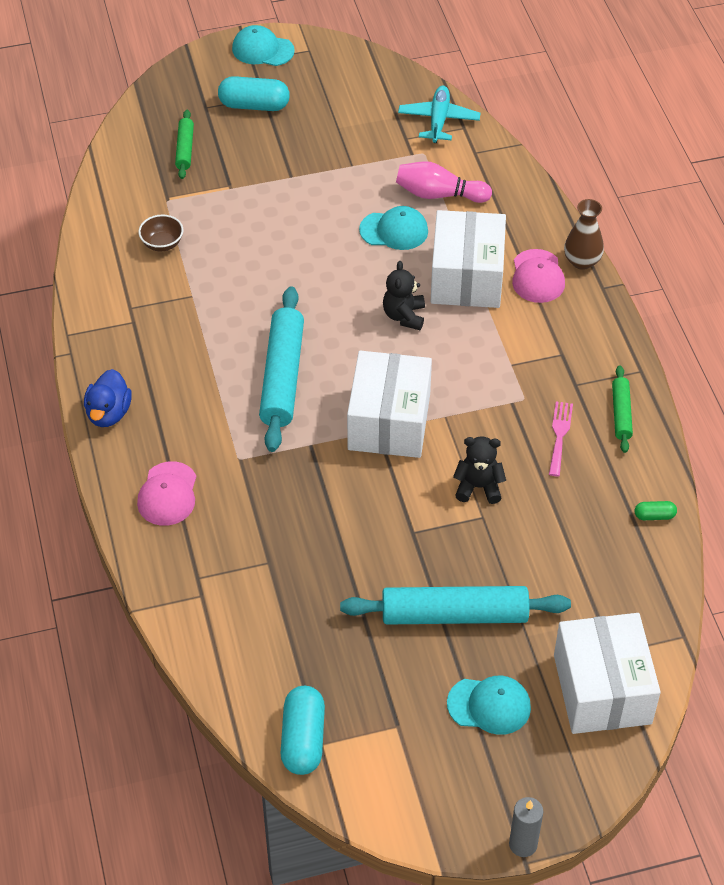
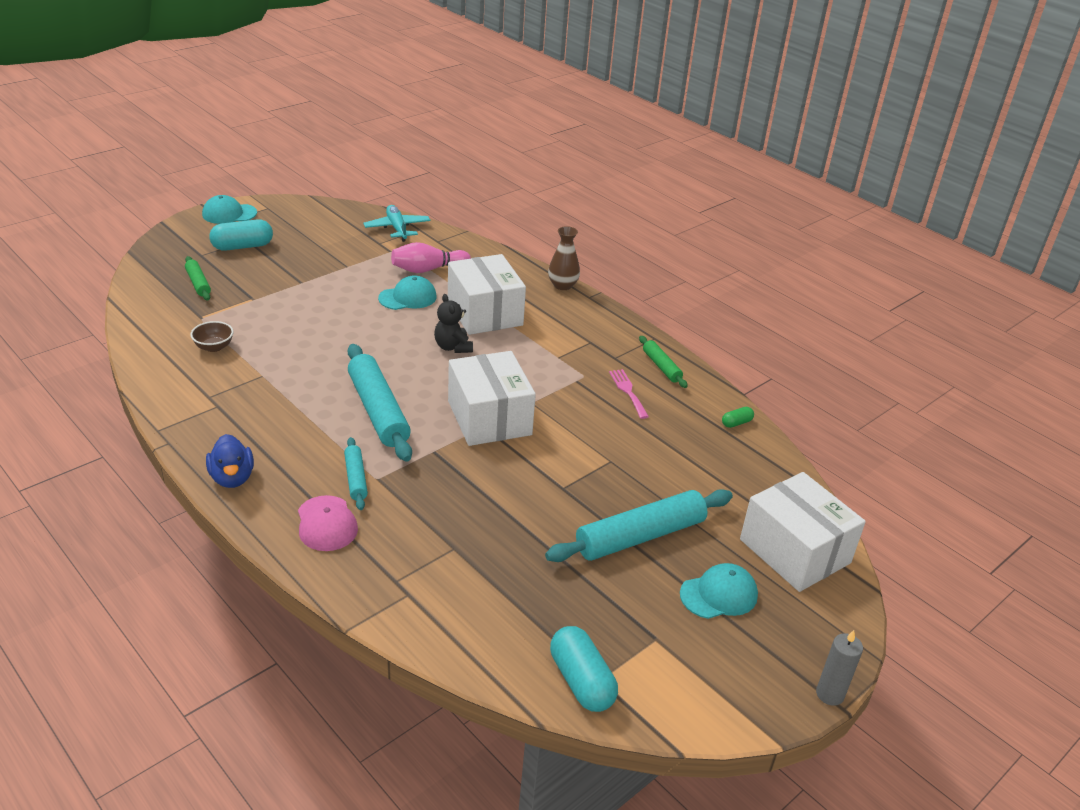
camera: 30 degrees left, 15 degrees down
(219, 452) = (356, 478): none -> turquoise rolling pin
(478, 487) = (592, 441): black teddy bear -> none
(537, 276) = (537, 301): pink cap -> none

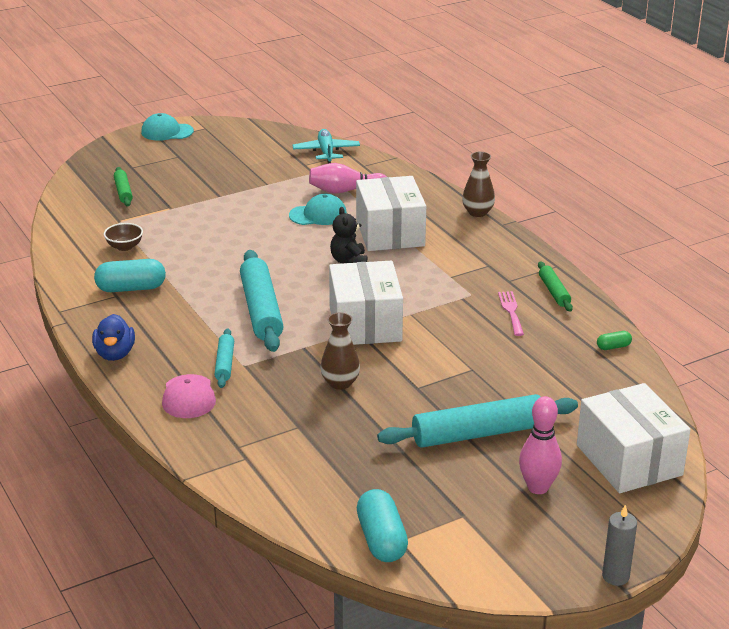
camera: 15 degrees right, 5 degrees down
(242, 246) = (172, 161): turquoise capsule -> turquoise capsule (131, 288)
(483, 490) = (340, 383): none -> brown vase
(719, 594) = (538, 487): turquoise cap -> pink bowling pin

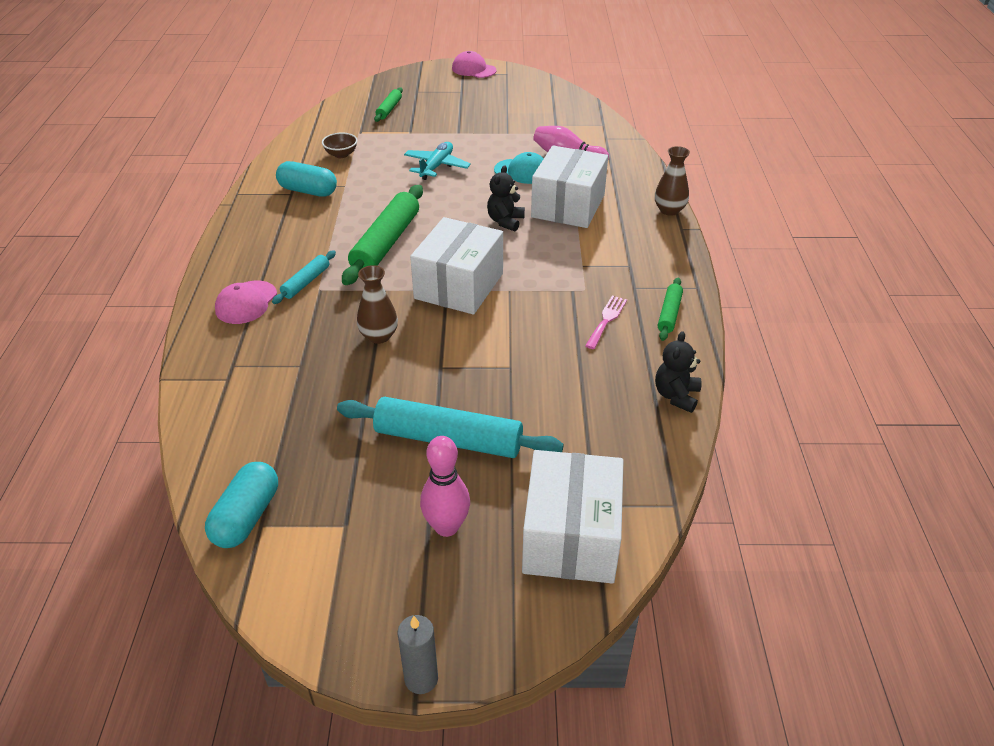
camera: 30 degrees right, 10 degrees up
(115, 354) = (235, 243): blue duck -> none
(167, 132) = (473, 69): turquoise cap -> pink cap
(261, 310) = (386, 243): turquoise rolling pin -> green rolling pin
(326, 152) = (585, 118): turquoise plane -> turquoise plane (436, 166)
(613, 347) = (676, 396): green capsule -> black teddy bear

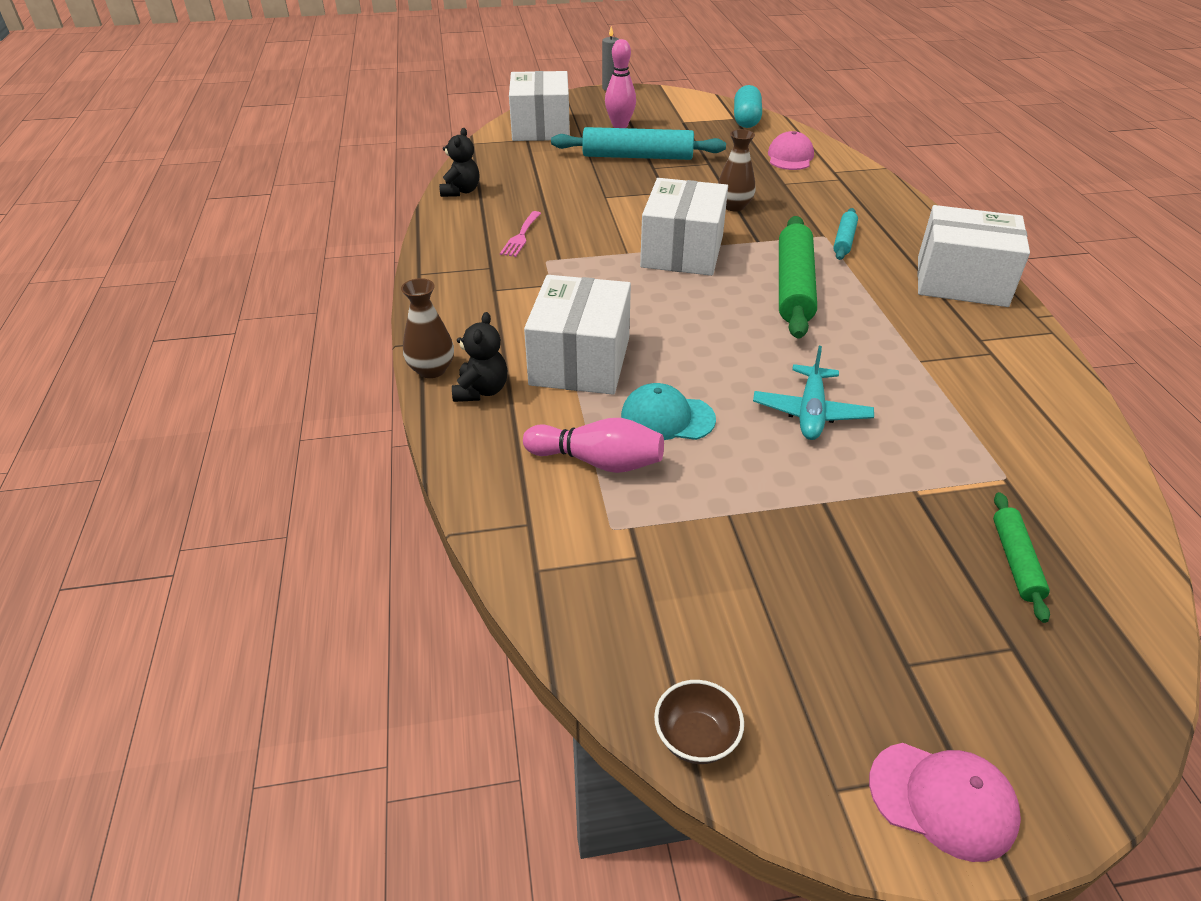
camera: 170 degrees right, 0 degrees up
(246, 302) = (883, 219): pink cap -> pink cap (790, 157)
(252, 234) = (961, 281): none -> white box
(308, 191) = (961, 346): turquoise capsule -> none
(341, 154) = (985, 419): brown bowl -> brown bowl (696, 738)
(505, 221) = (661, 329): black teddy bear -> black teddy bear (481, 391)
(669, 314) = (456, 247): green rolling pin -> none

